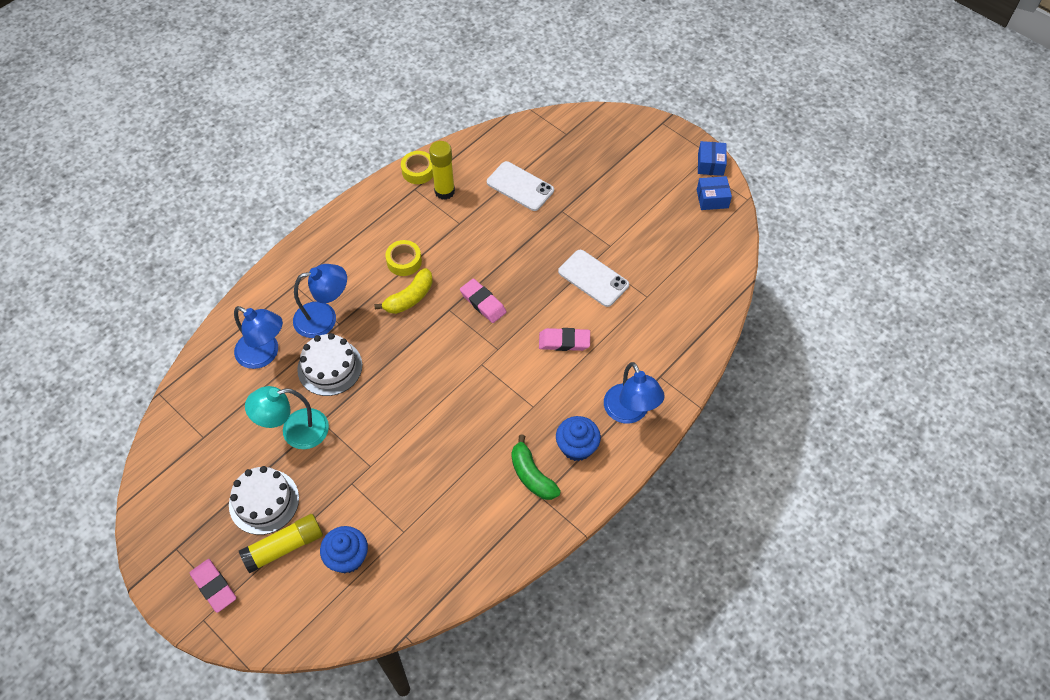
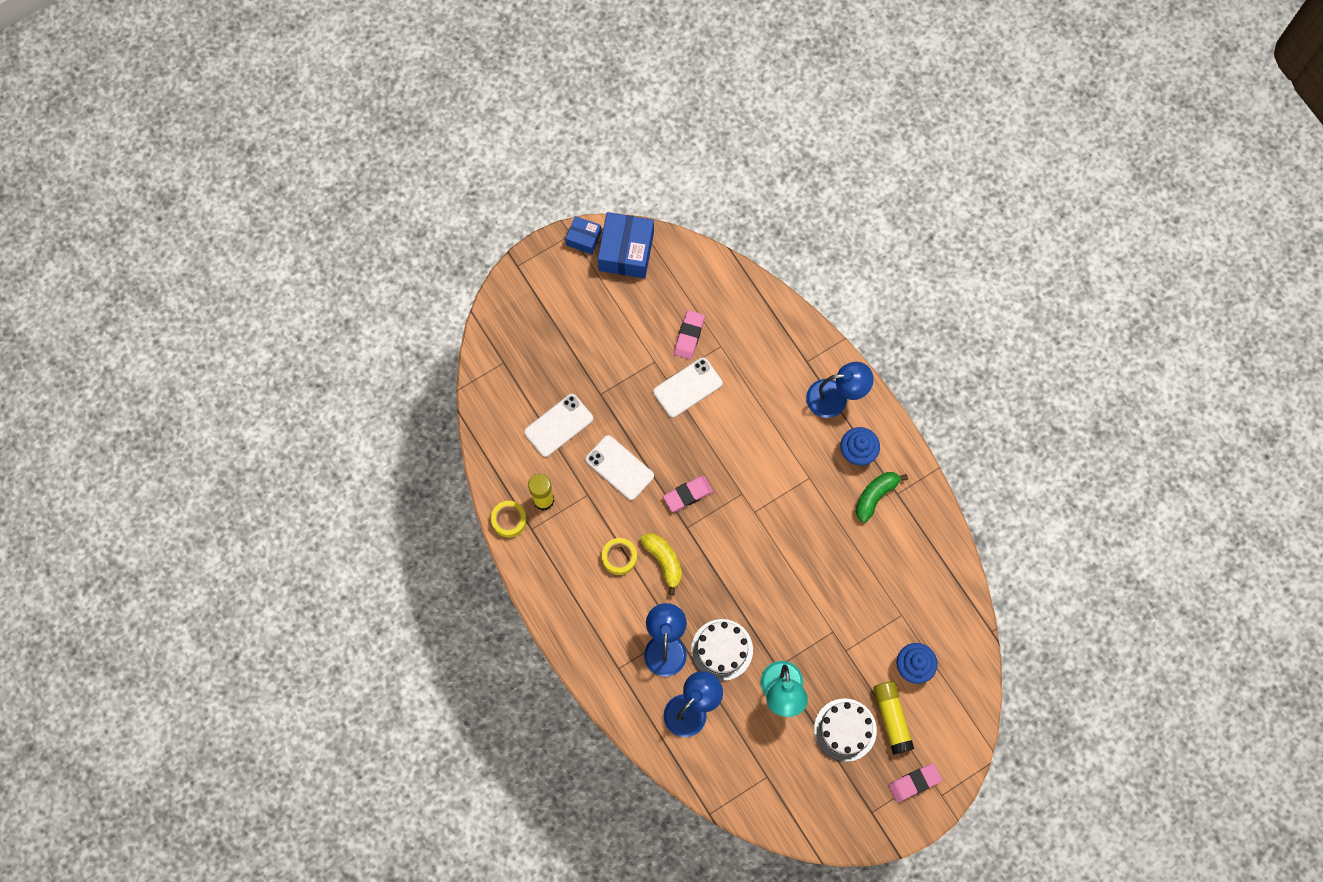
camera: 75 degrees left, 15 degrees up
(493, 241) = (619, 468): none -> white phone
(532, 475) = (875, 496): green banana -> green banana turned 150 degrees clockwise
(564, 341) = (749, 433): pink eraser -> pink eraser (689, 336)
(712, 199) = (626, 251): blue box -> blue box, size x1.81

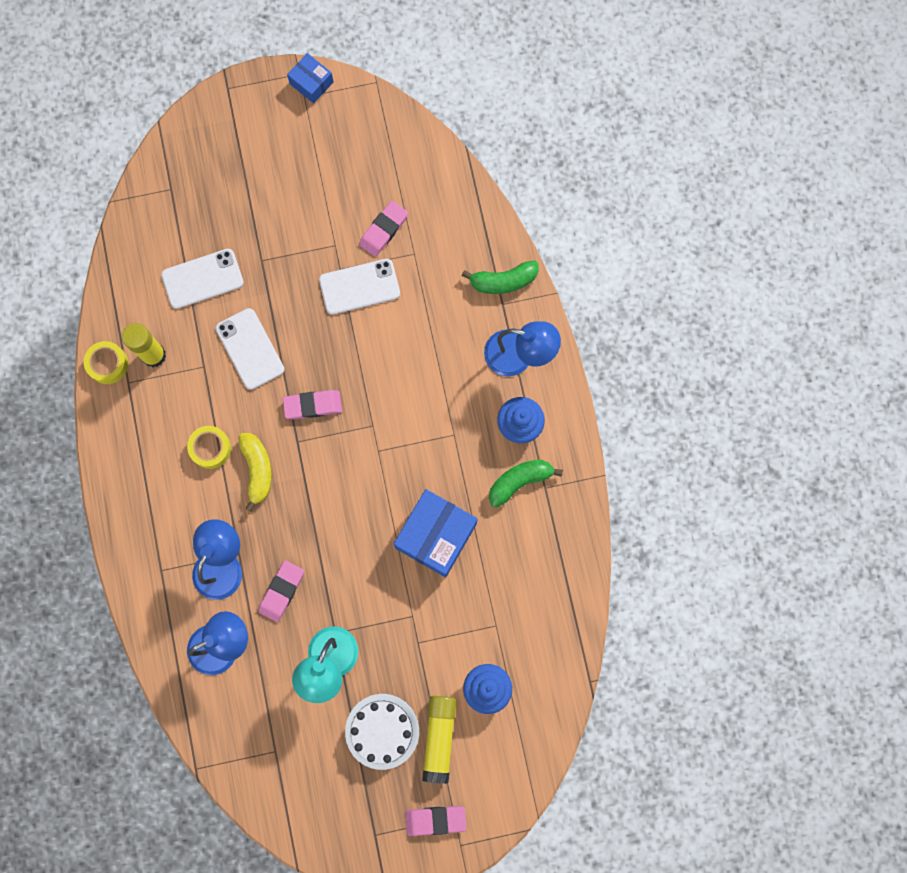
camera: 20 degrees right, 5 degrees up
(626, 251) = (352, 113): blue box -> blue box (436, 535)
(722, 649) = (282, 591): white cake -> pink eraser
(800, 343) = (503, 281): none -> green banana

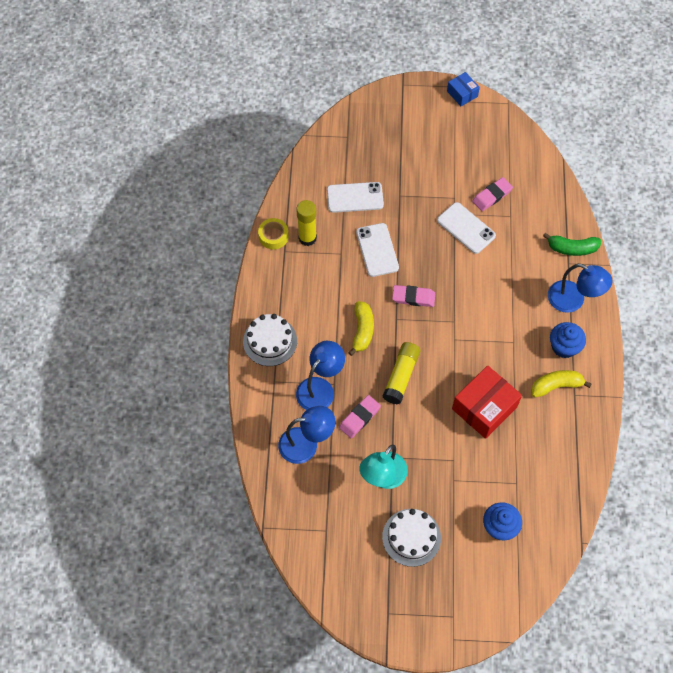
camera: 15 degrees right, 15 degrees down
(141, 516) = (270, 341): none -> white cake
(210, 448) = (332, 308): yellow tape -> none
(359, 286) = (466, 228): white phone -> white phone turned 45 degrees clockwise
(435, 820) = (438, 614): pink eraser -> none
(436, 535) = (484, 408): blue box -> red box
(439, 737) = (454, 553): yellow glue stick -> yellow glue stick (401, 376)
(519, 481) = (556, 386): green banana -> yellow banana

